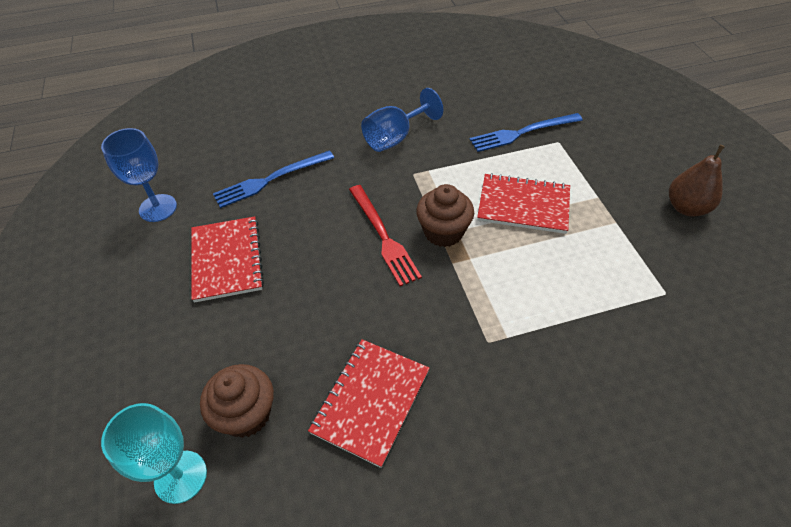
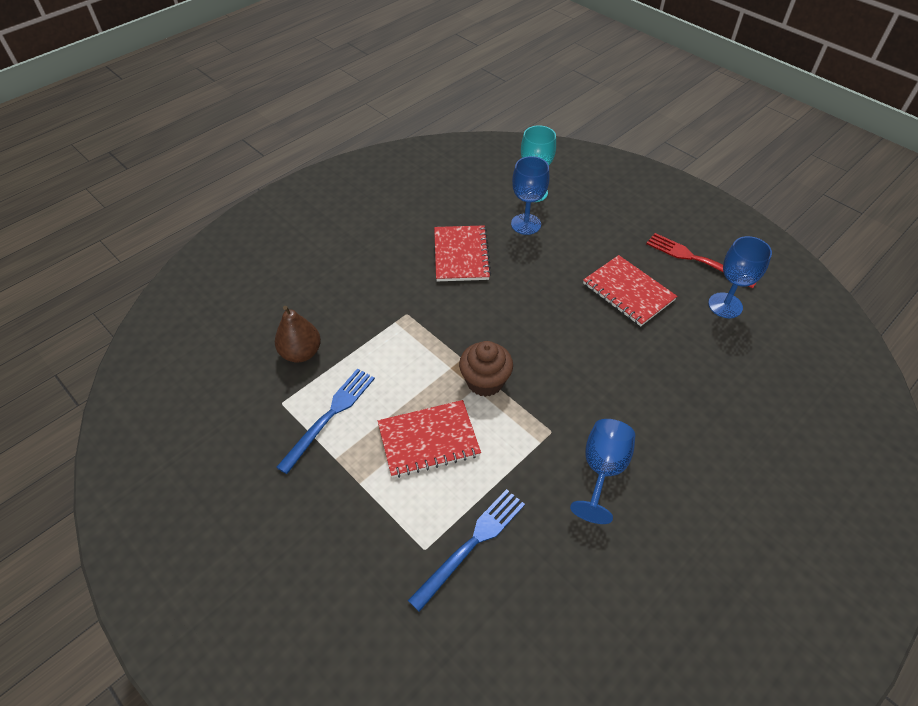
camera: 150 degrees right, 0 degrees up
(246, 414) = (526, 224): brown cupcake -> blue goblet
(271, 180) = (669, 367): blue fork -> blue fork (330, 416)
(383, 236) = (531, 357): red fork -> red fork (696, 259)
(686, 208) = (266, 508): brown pear -> brown pear (301, 353)

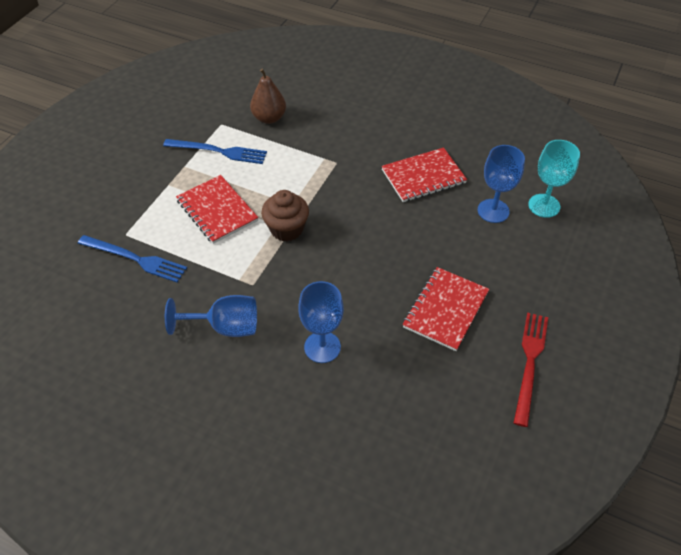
camera: 70 degrees right, 0 degrees up
(725, 305) = (473, 399): blue goblet -> blue goblet (322, 347)

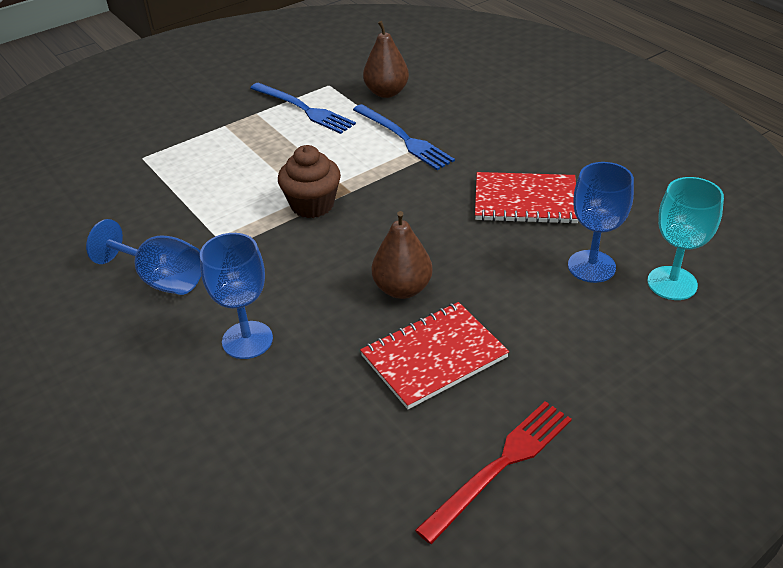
camera: 30 degrees right, 10 degrees down
(135, 259) = (131, 183): blue fork -> blue fork (404, 138)
(217, 210) = (252, 164): red notebook -> none
(393, 270) = (402, 289): none -> brown pear

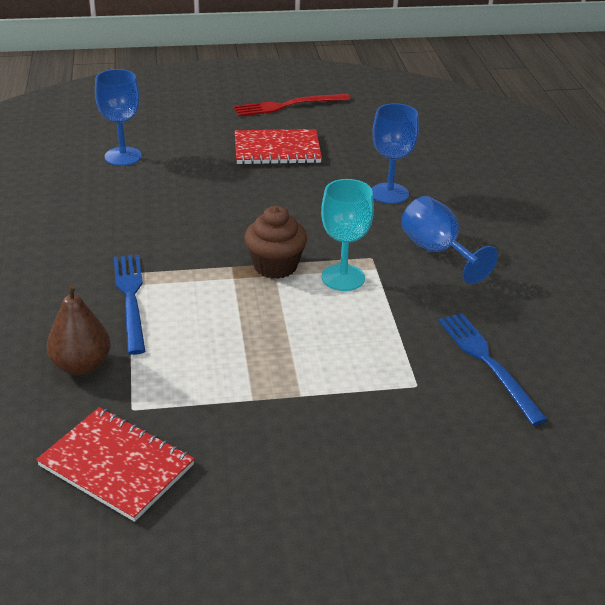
camera: 155 degrees left, 5 degrees down
(304, 109) = (194, 380): blue fork -> blue fork (488, 363)
(402, 289) = (261, 186): brown pear -> none
(525, 201) = (104, 207): red notebook -> red notebook (116, 465)
(672, 283) = (90, 134): turquoise goblet -> turquoise goblet (343, 277)

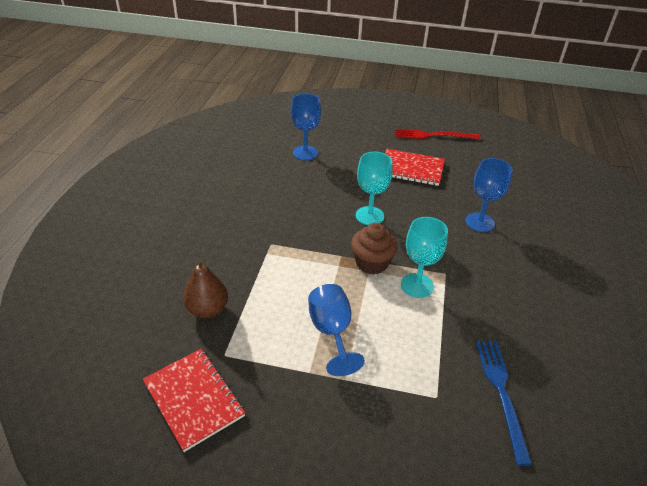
camera: 20 degrees right, 5 degrees up
(130, 298) = (262, 264): blue fork -> none
(247, 214) = (369, 216): none -> turquoise goblet
(437, 251) = (498, 281): blue goblet -> blue goblet (331, 332)

